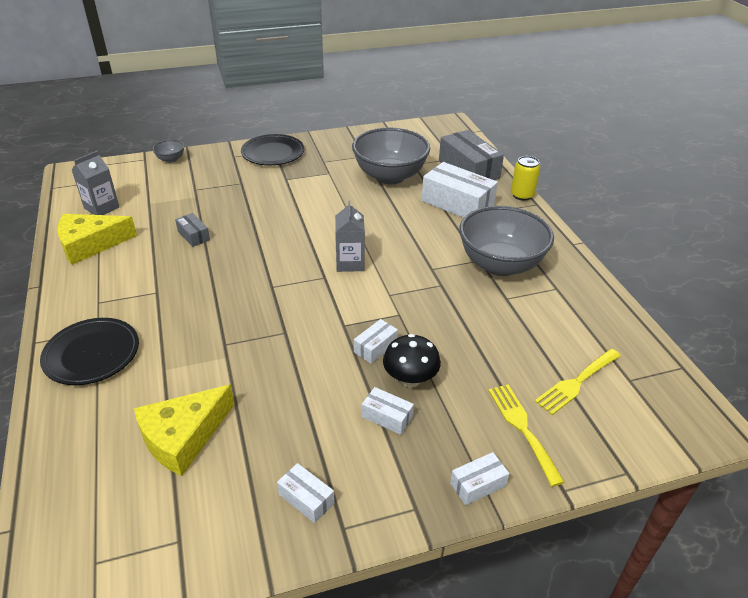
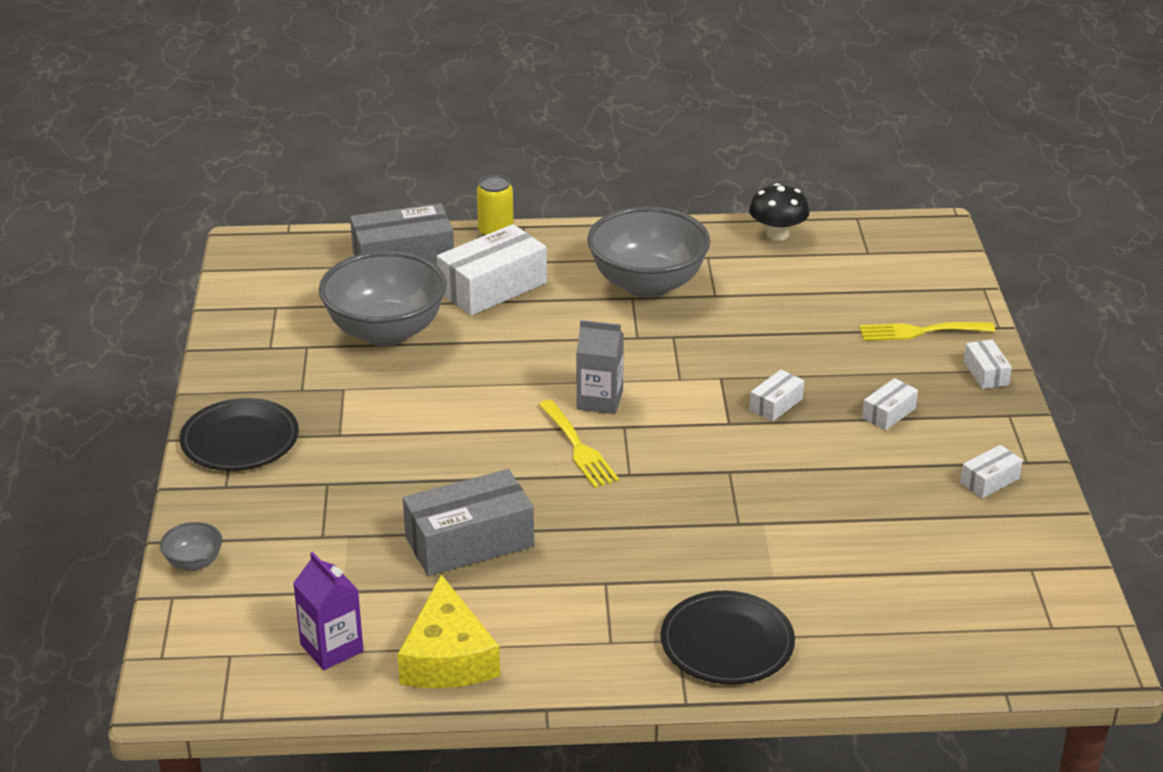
camera: 75 degrees left, 5 degrees down
(101, 208) = (331, 648): grey carton -> purple carton
(183, 437) = (892, 562): yellow cheese -> none
(193, 235) = (469, 542): grey box -> grey box, size x2.05
(375, 347) = (776, 404): white box -> white box turned 75 degrees clockwise
(410, 379) = (835, 388): black mushroom -> black mushroom (777, 234)
(576, 383) = (864, 284): yellow fork -> yellow fork (578, 448)

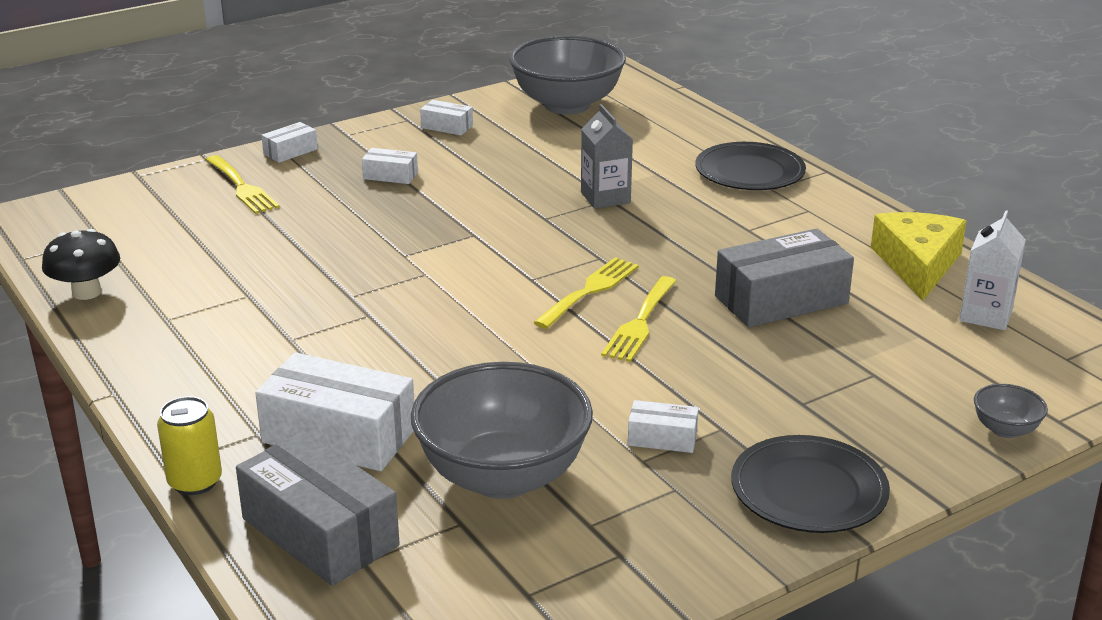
camera: 120 degrees left, 5 degrees down
(331, 648) = (986, 315): purple carton -> white carton
(447, 657) = (917, 264): yellow cheese -> yellow cheese turned 45 degrees counterclockwise
(469, 542) = (781, 300): grey box -> grey box turned 60 degrees counterclockwise
(506, 453) = (640, 323): none -> yellow fork
(599, 400) = (503, 302): grey carton -> grey carton (605, 197)
(647, 284) = (255, 338): grey bowl -> grey bowl (567, 105)
(776, 404) = (424, 221): white box -> white box (662, 438)

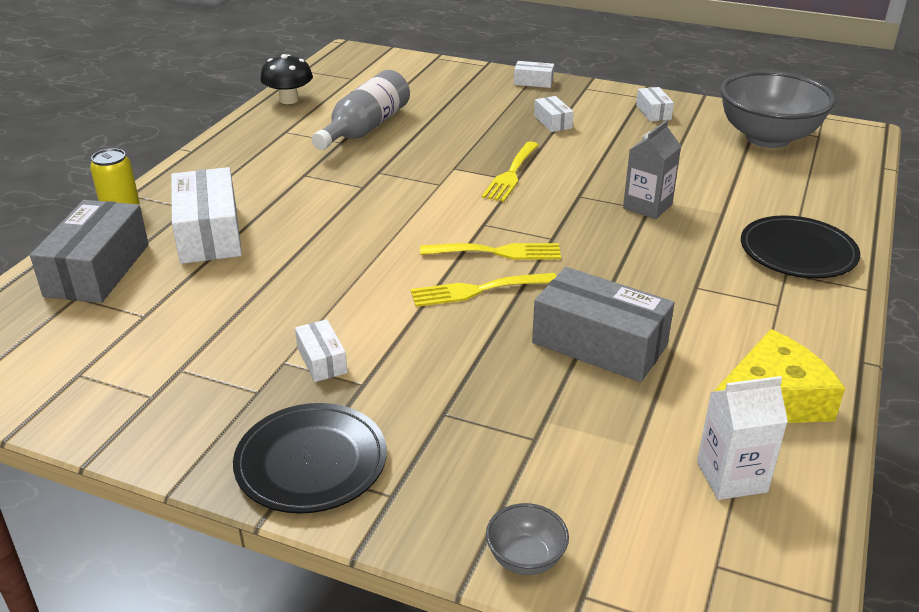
camera: 55 degrees right, 5 degrees up
(240, 271) = (365, 128): none -> grey bottle
(242, 187) = (466, 88): yellow fork -> yellow fork (511, 174)
(503, 476) = (212, 311): grey bowl -> none

